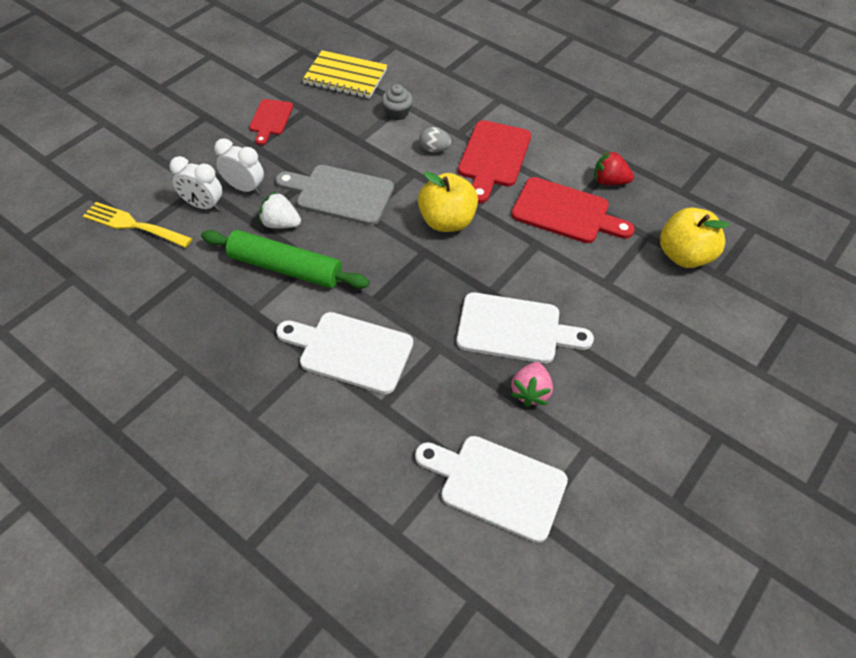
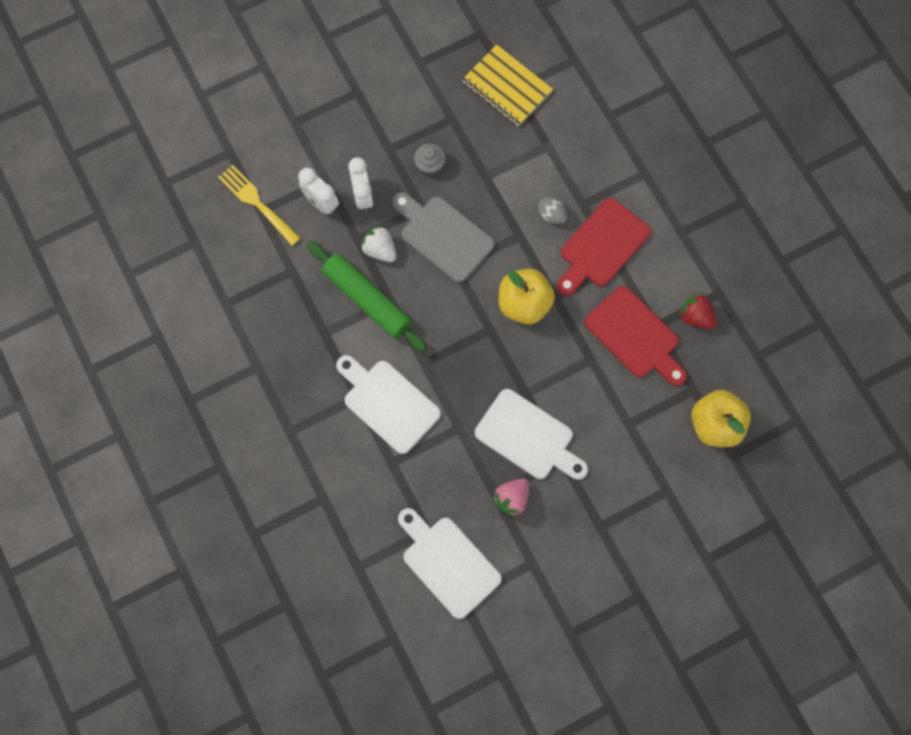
camera: 25 degrees right, 20 degrees up
(245, 188) = (363, 196): white clock -> white clock turned 150 degrees counterclockwise
(270, 119) = (415, 119): red cutting board -> none
(397, 113) = (537, 155): grey cupcake -> grey cupcake (430, 165)

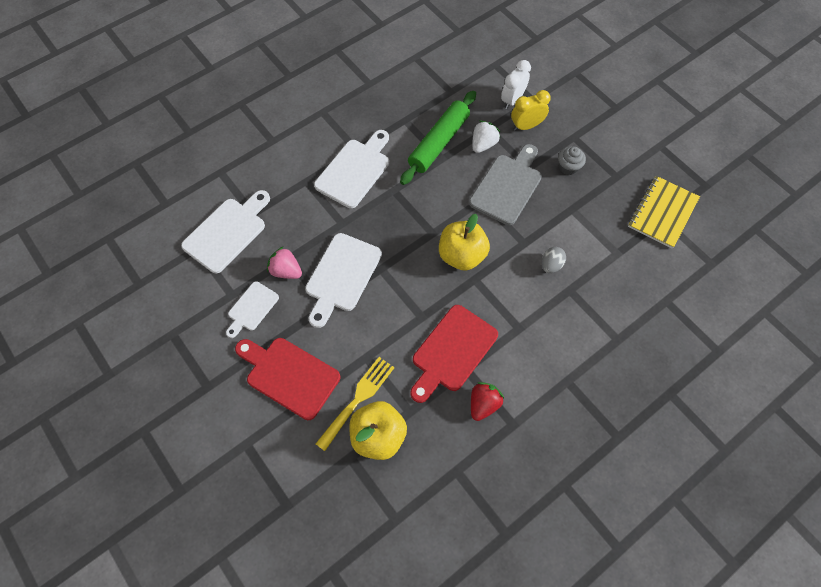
camera: 80 degrees right, 10 degrees down
(257, 203) = (500, 61): yellow fork -> yellow fork (358, 399)
(363, 196) = (526, 126): white clock -> yellow clock
(553, 541) = (251, 308): none -> white cutting board
(601, 246) = (532, 311): red cutting board -> red cutting board (289, 375)

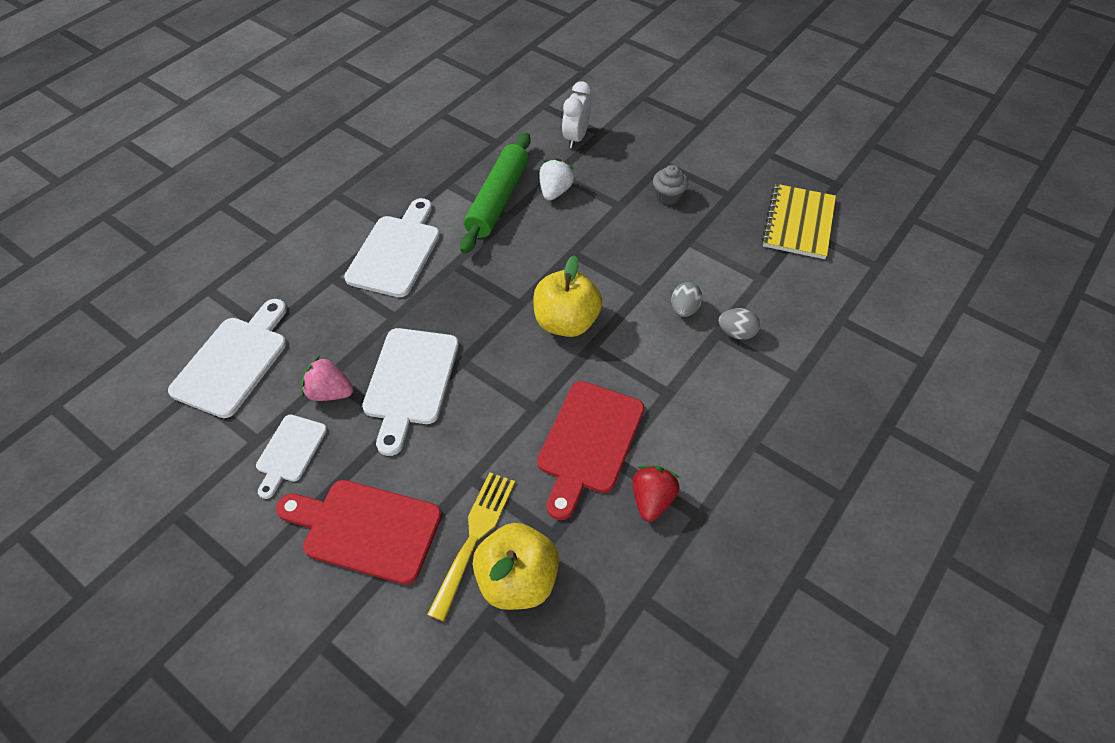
camera: 15 degrees left, 10 degrees down
(507, 186) = (600, 231): grey cutting board -> none
(526, 126) = (602, 162): yellow clock -> none
(583, 293) = (736, 333): none -> grey egg

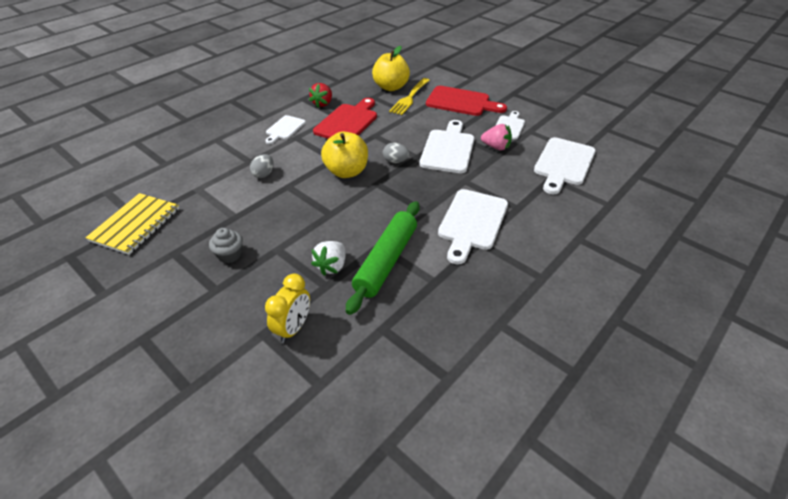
camera: 175 degrees left, 10 degrees down
(576, 138) = (293, 328): white clock -> yellow clock
(696, 414) = (284, 129): none -> white cutting board
(736, 333) = (237, 160): grey egg -> grey egg (395, 161)

